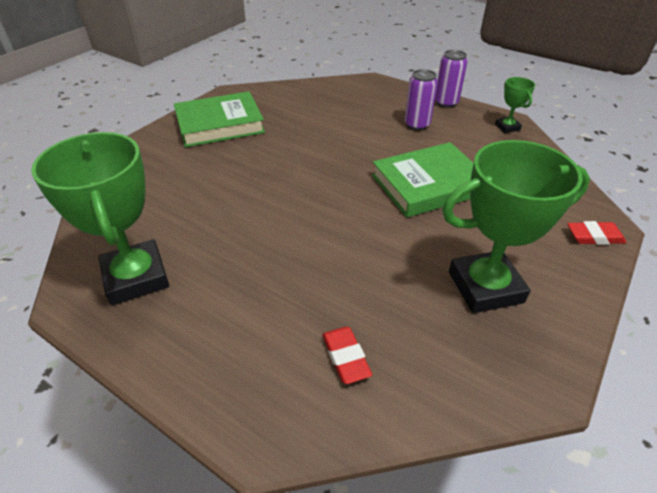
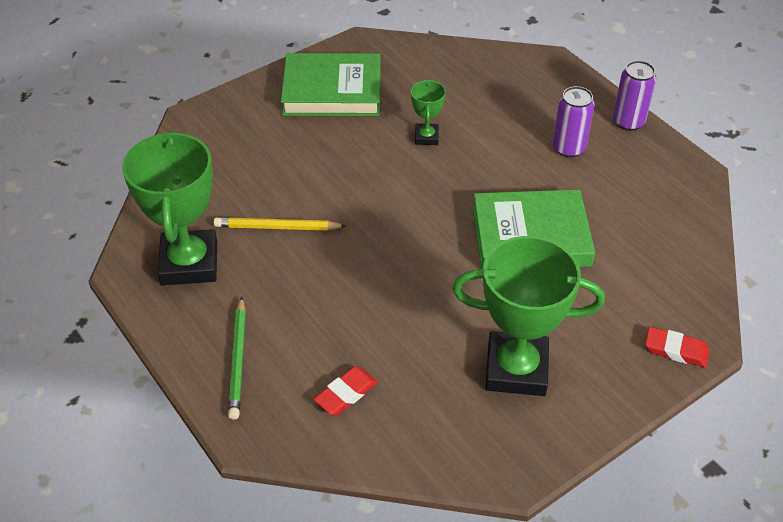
camera: 20 degrees right, 5 degrees up
(213, 227) = (277, 227): none -> yellow pencil
(219, 357) = (238, 360): none -> green pencil
(346, 357) = (346, 394): red eraser -> red eraser turned 45 degrees clockwise
(507, 127) = (682, 180): green trophy -> green trophy (426, 137)

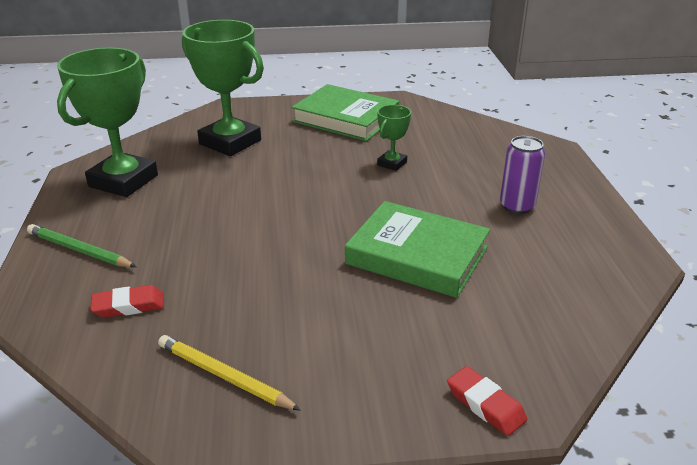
camera: 30 degrees right, 15 degrees down
(238, 360) = (79, 250): green pencil -> green pencil turned 90 degrees clockwise
(277, 227) = (211, 181): yellow pencil -> yellow pencil (224, 376)
(516, 369) = (297, 350): green trophy -> green trophy (230, 142)
(628, 122) = (597, 205): purple can -> none

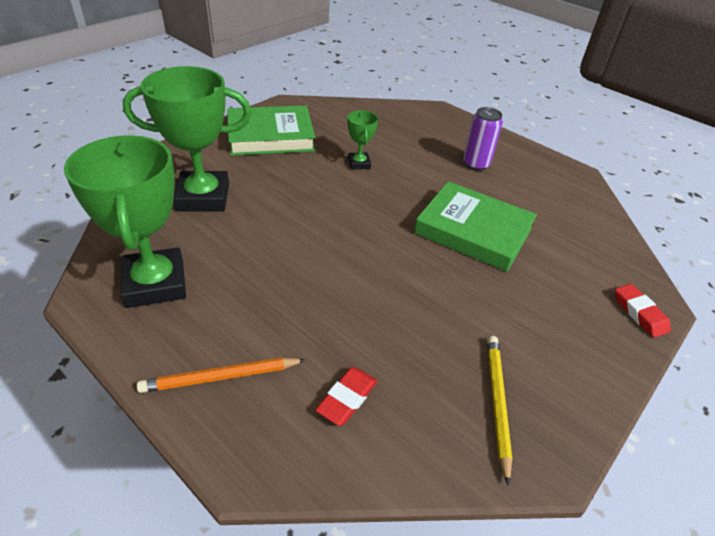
camera: 45 degrees left, 10 degrees up
(79, 250) = (221, 377): green pencil -> orange pencil
(224, 376) = (497, 403): yellow pencil -> yellow pencil turned 105 degrees clockwise
(417, 255) = (473, 231): green book -> green book turned 45 degrees clockwise
(485, 405) = (639, 313): red eraser -> red eraser turned 60 degrees clockwise

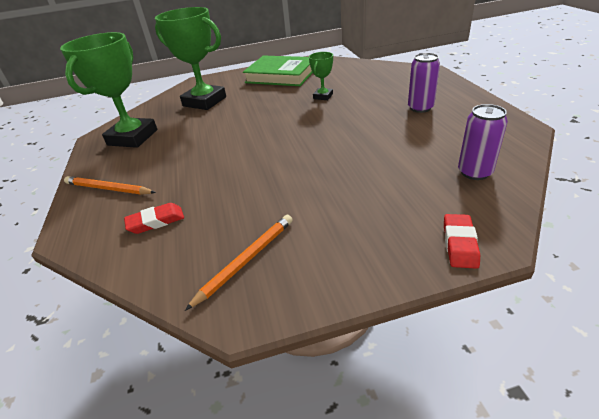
camera: 40 degrees right, 5 degrees down
(473, 231) = (364, 149): green book -> none
(497, 403) = (246, 260): yellow pencil -> orange pencil
(586, 234) = (474, 172): none -> purple can

